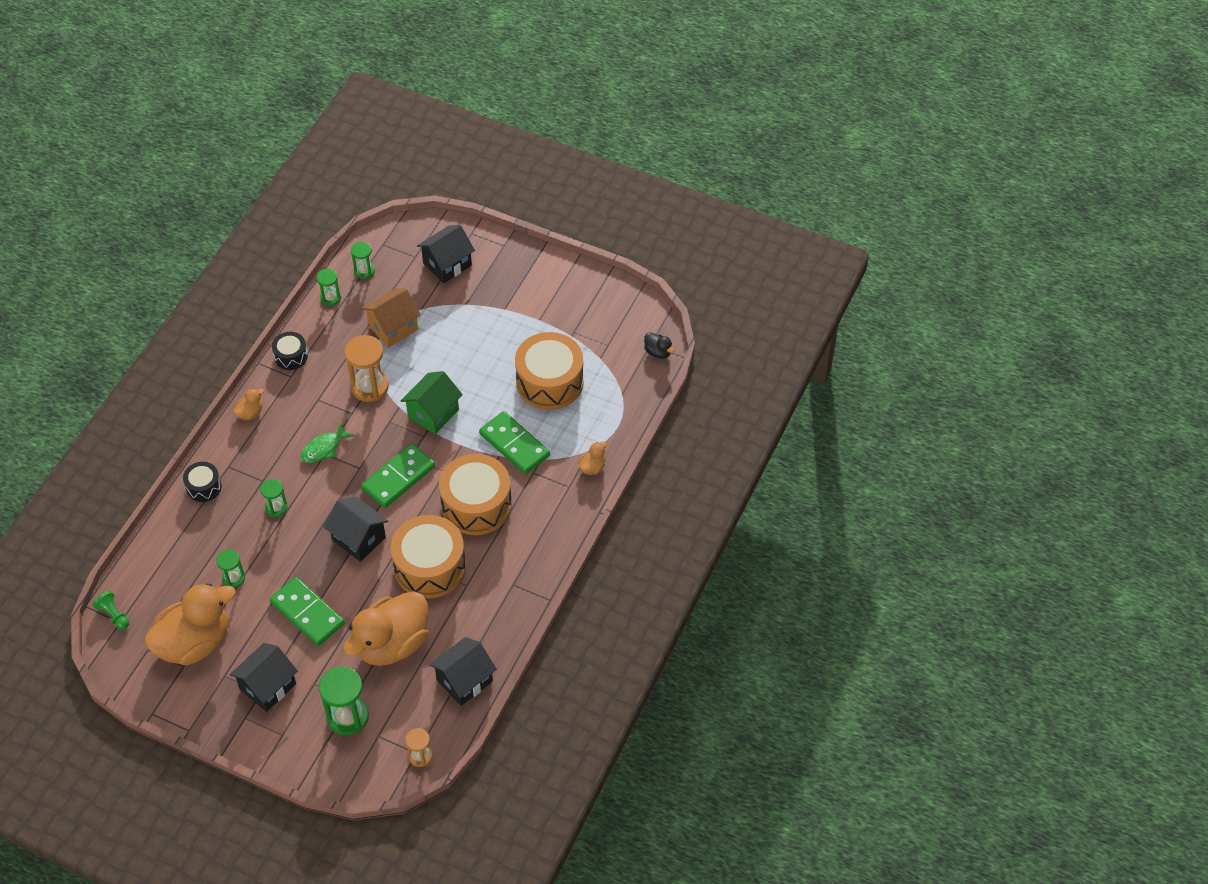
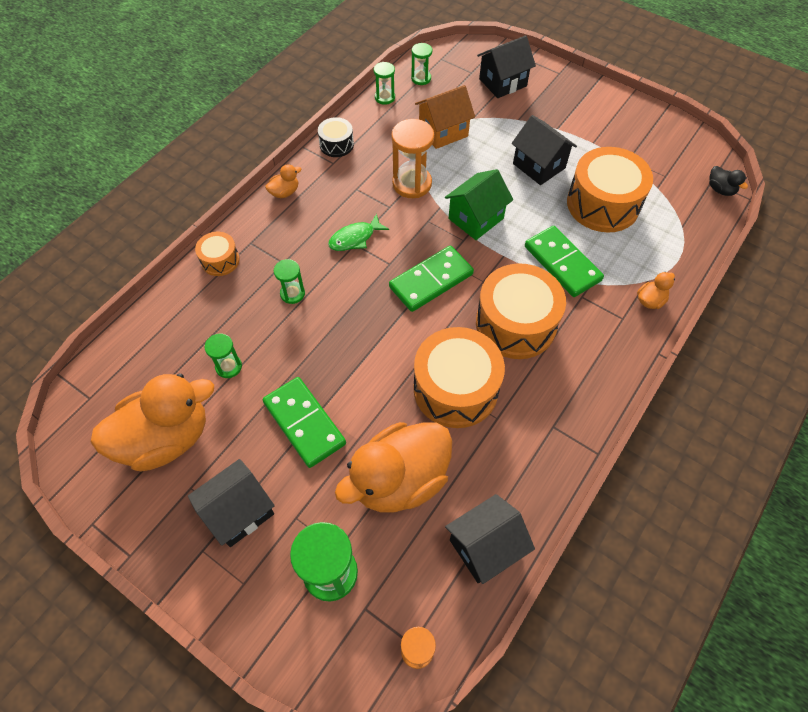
camera: 10 degrees right, 5 degrees up
(114, 615) = (84, 389): green pawn -> none
(204, 487) = (220, 260): black drum -> orange drum
(358, 539) = (377, 342): black house -> black house (539, 166)

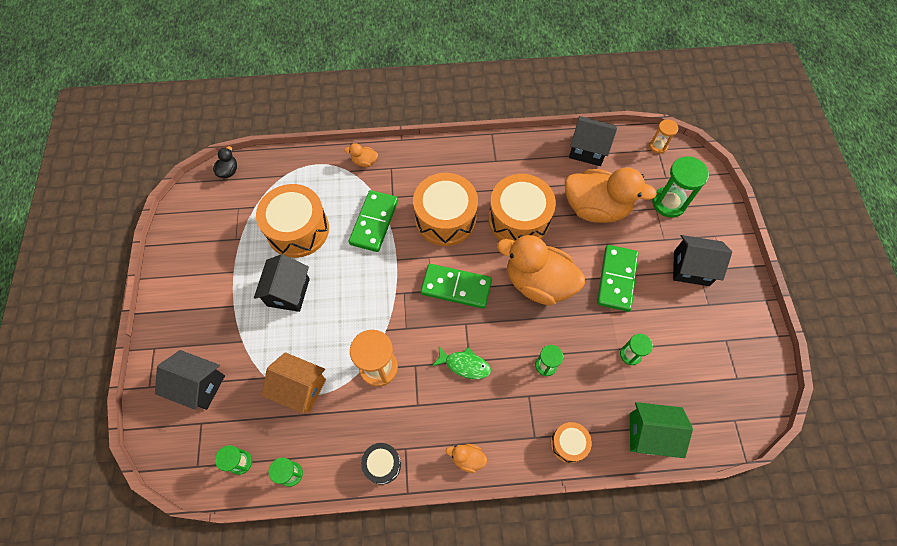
camera: 130 degrees left, 5 degrees up
(166, 438) = (703, 345): orange duck -> orange duck (538, 282)
(476, 218) = (377, 298): green house -> green house (650, 434)

